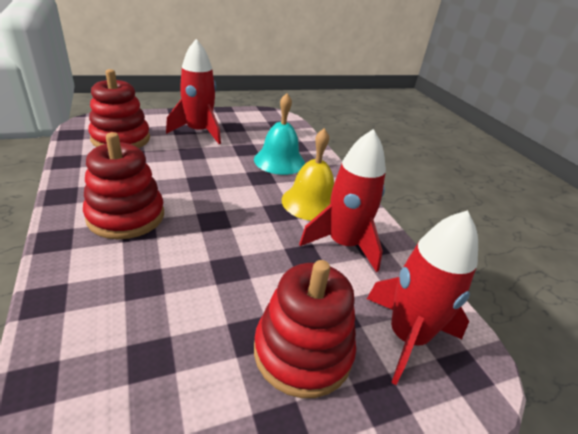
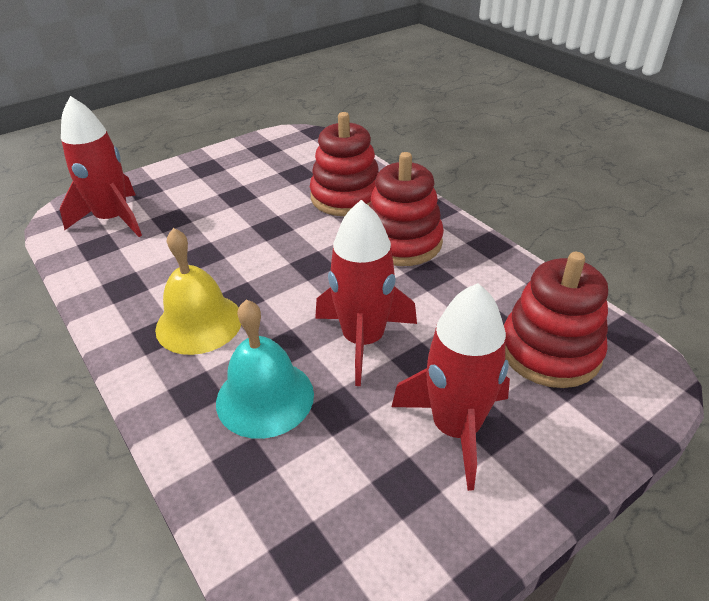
camera: 170 degrees right, 5 degrees up
(302, 351) = (198, 195): red stacking toy -> red stacking toy (346, 197)
(343, 244) = (157, 278): red rocket -> red rocket (363, 340)

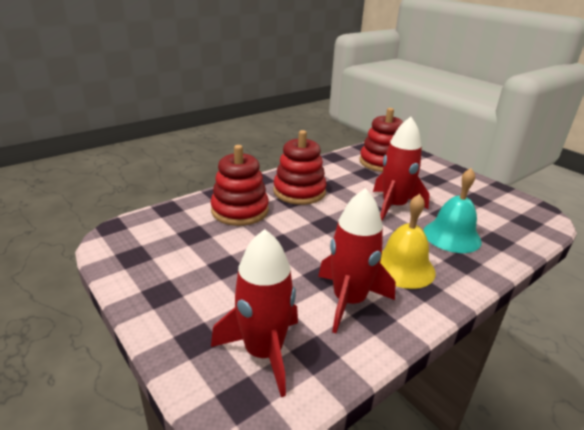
camera: 95 degrees left, 10 degrees down
(456, 428) = (439, 186): red rocket -> red rocket (349, 300)

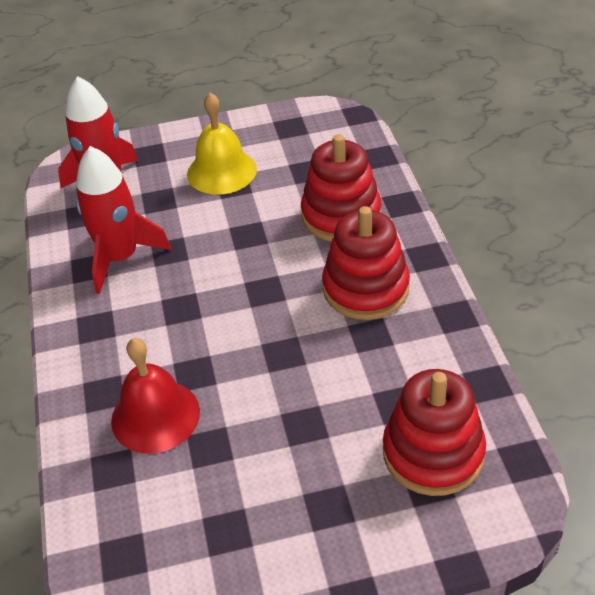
camera: 120 degrees right, 15 degrees up
(394, 206) = (266, 387): red rocket -> none
(403, 267) = (134, 325): yellow bell -> yellow bell (221, 171)
(452, 236) = (155, 416): turquoise bell -> red bell

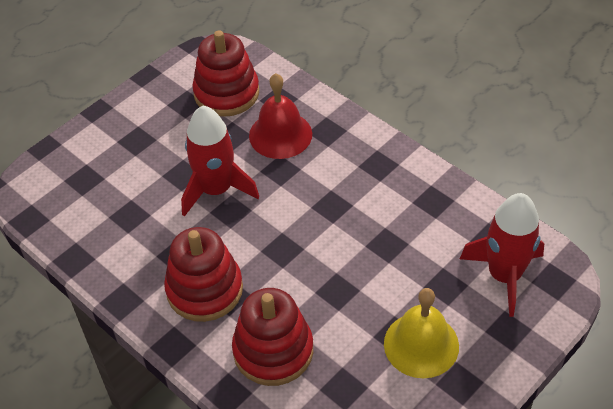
camera: 145 degrees right, 5 degrees up
(120, 257) = (417, 220): red rocket -> red rocket (216, 190)
(433, 453) = (89, 197): red stacking toy -> red stacking toy (226, 93)

